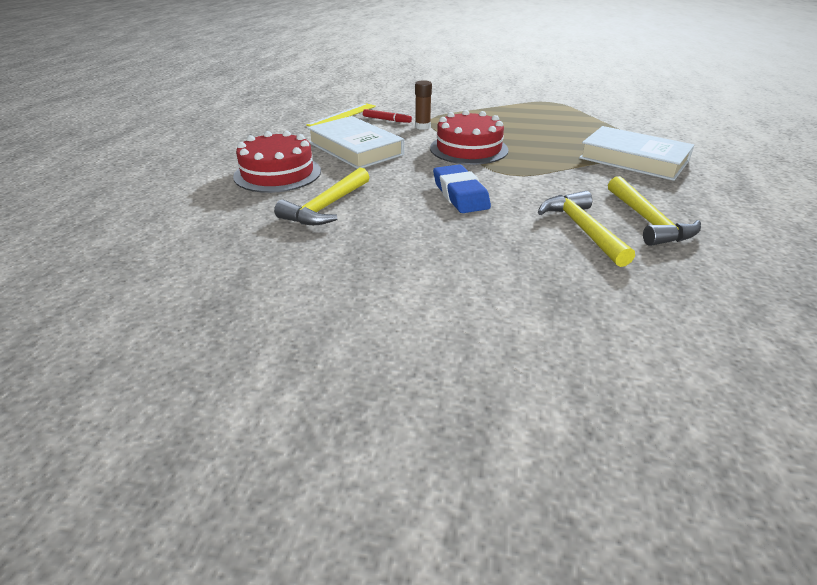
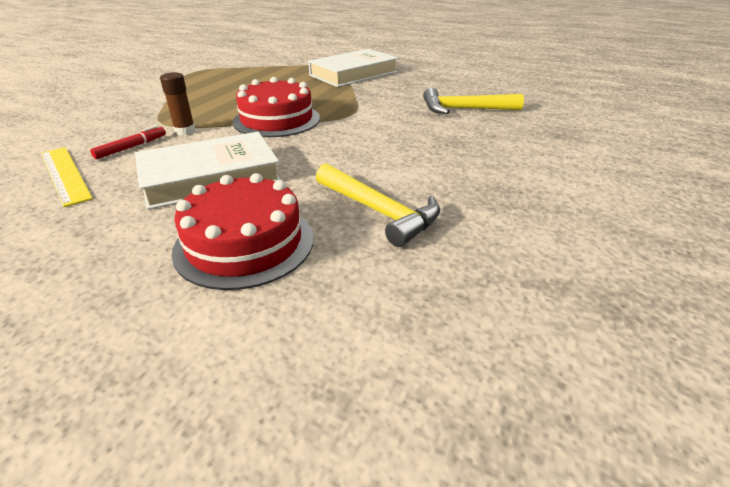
camera: 75 degrees left, 0 degrees up
(460, 194) = (383, 139): blue eraser -> none
(647, 221) = (457, 91): yellow hammer -> none

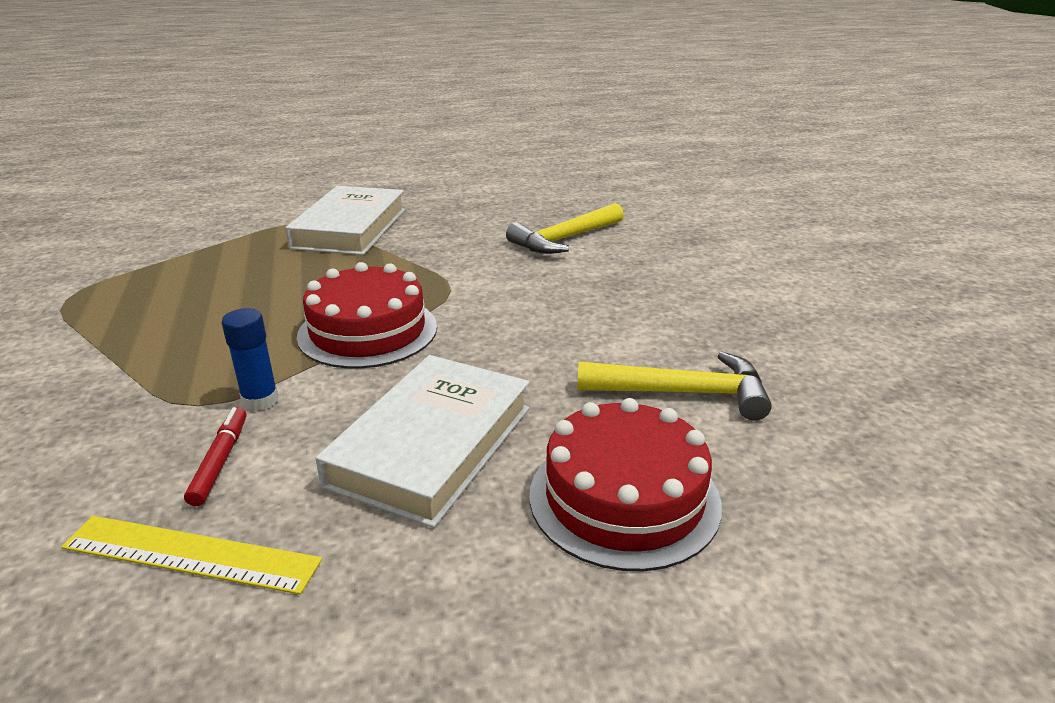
camera: 40 degrees left, 5 degrees down
(185, 131) = (260, 400): brown glue stick -> blue glue stick

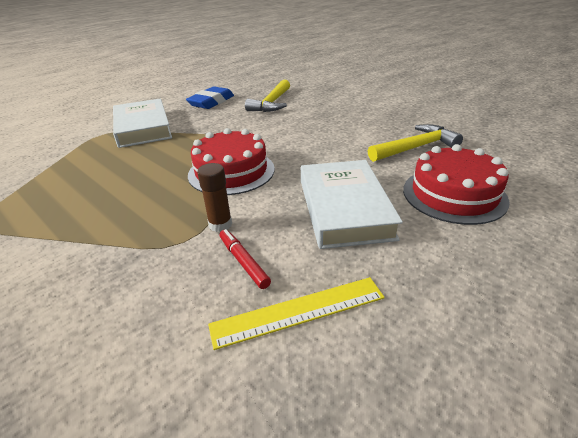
camera: 30 degrees left, 5 degrees up
(260, 400) = (220, 224): blue glue stick -> brown glue stick
(483, 213) = (211, 102): none -> blue eraser

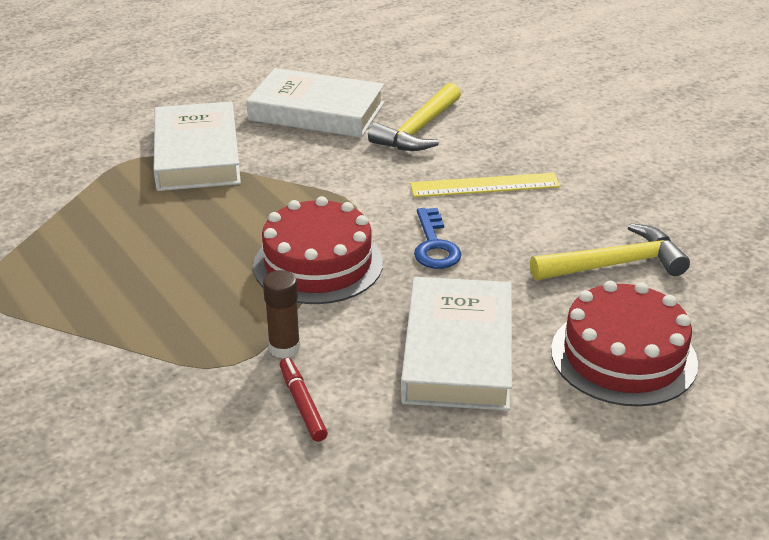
camera: 10 degrees right, 0 degrees up
(211, 102) = (316, 112): blue eraser -> white book
(298, 311) = (350, 474): yellow ruler -> yellow ruler (485, 185)
(302, 152) = (434, 245): none -> blue key

